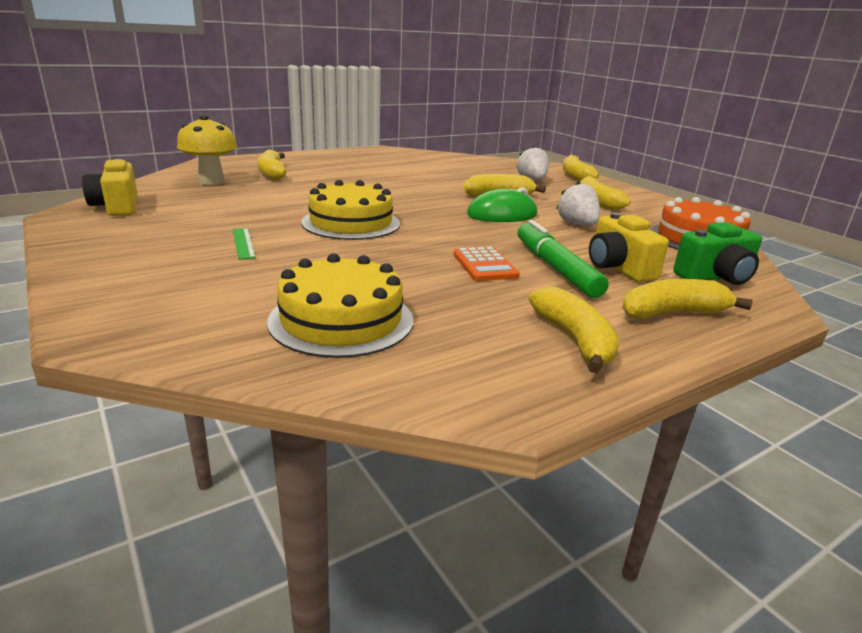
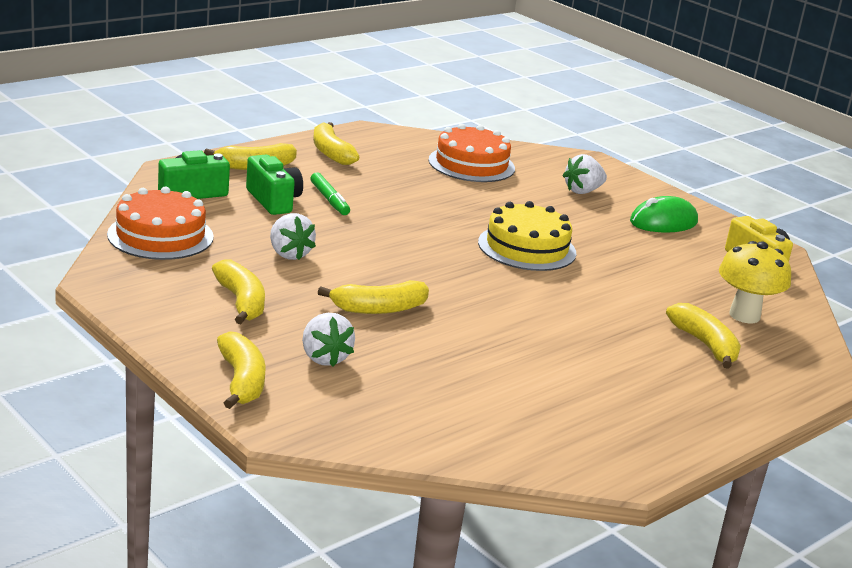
camera: 170 degrees right, 0 degrees up
(204, 276) = (582, 191): none -> white strawberry
(243, 243) = (593, 220): green ruler -> none
(341, 320) = (471, 164): yellow cake -> orange cake
(484, 265) = (388, 202): orange calculator -> none
(502, 215) = (374, 267): green mouse -> green mouse (663, 222)
(555, 268) = (329, 200): green marker -> green marker, size x0.64
(618, 268) = (274, 200): yellow camera -> green camera

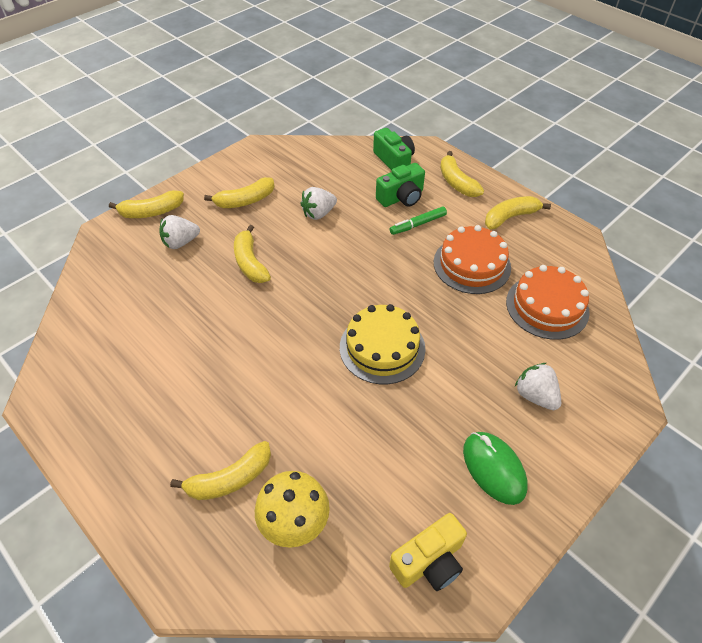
camera: 90 degrees right, 25 degrees up
(160, 235) = (324, 158): orange cake -> orange cake (472, 264)

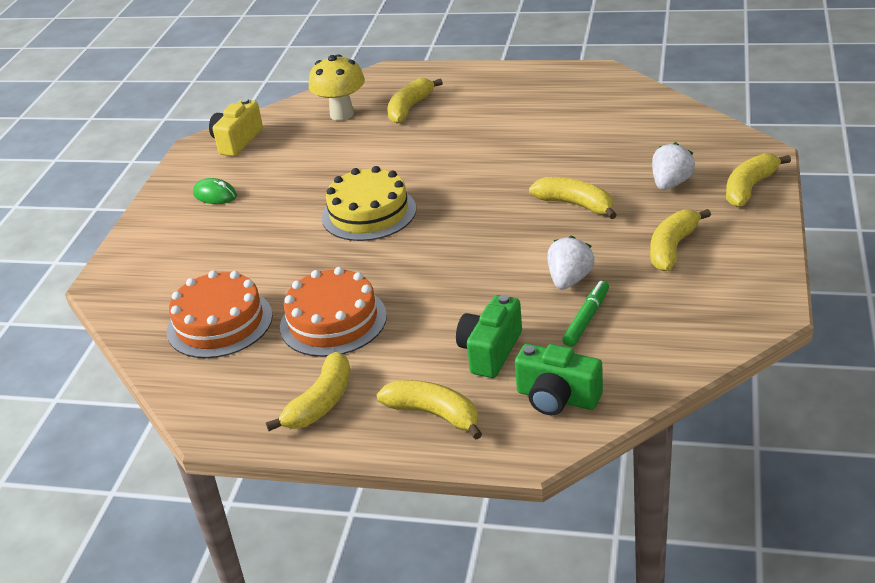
camera: 150 degrees right, 15 degrees down
(418, 224) = (436, 330): green marker -> green marker (586, 319)
(493, 468) = (215, 195): green mouse -> green mouse, size x0.67
(535, 395) = (200, 249): white strawberry -> none

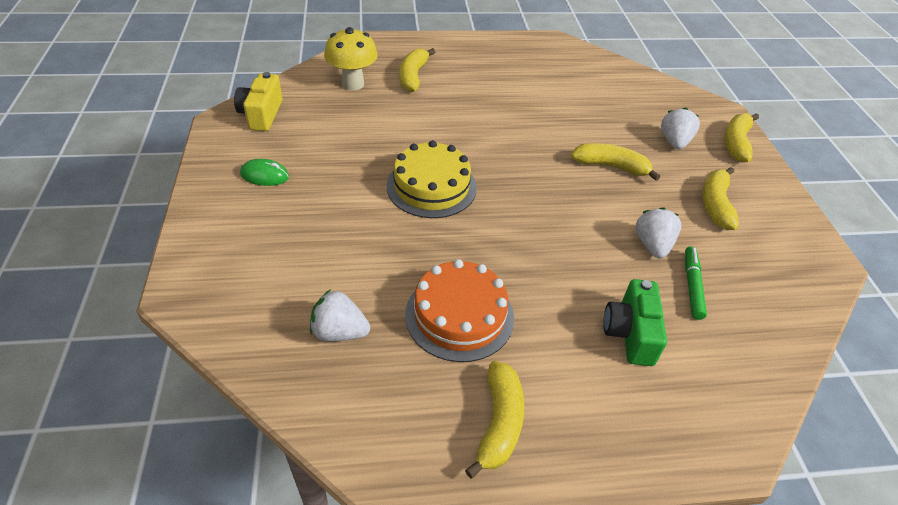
camera: 25 degrees left, 10 degrees up
(219, 323) = (339, 332): orange cake -> white strawberry
(434, 414) = (621, 419): yellow banana -> none
(557, 398) = (721, 381): green camera -> none

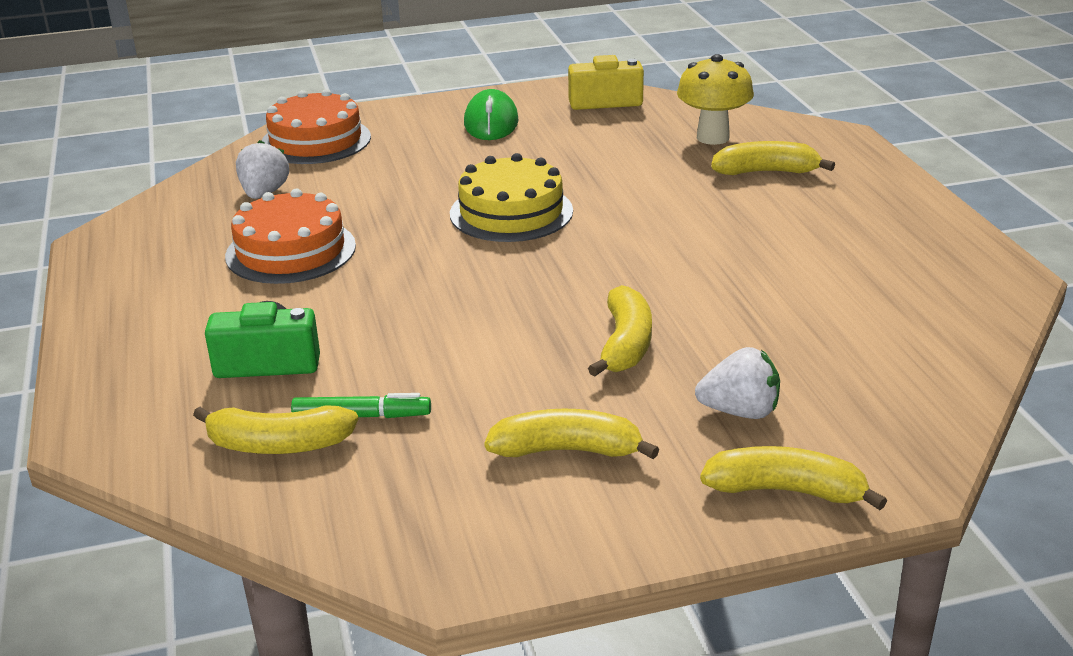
camera: 85 degrees right, 15 degrees down
(235, 289) = (316, 140): none -> orange cake
(265, 175) = (491, 123): green mouse -> green mouse, size x1.50
(499, 423) = (146, 284): yellow banana -> yellow banana (278, 445)
(652, 245) = (443, 382): white strawberry -> none

